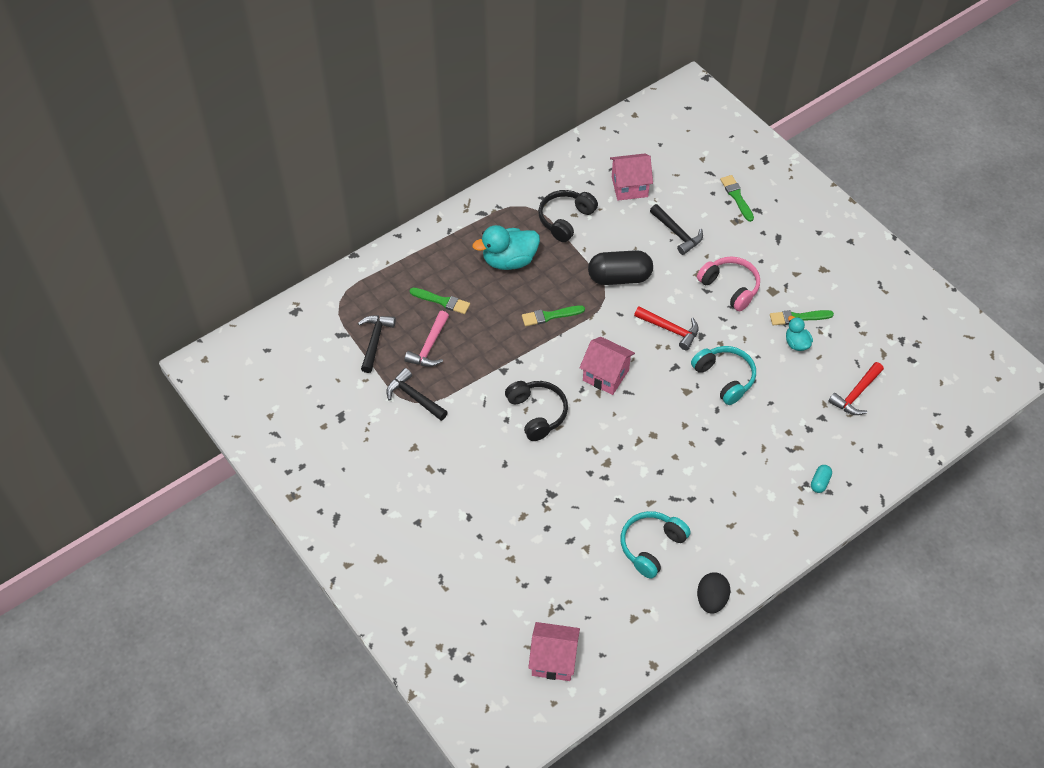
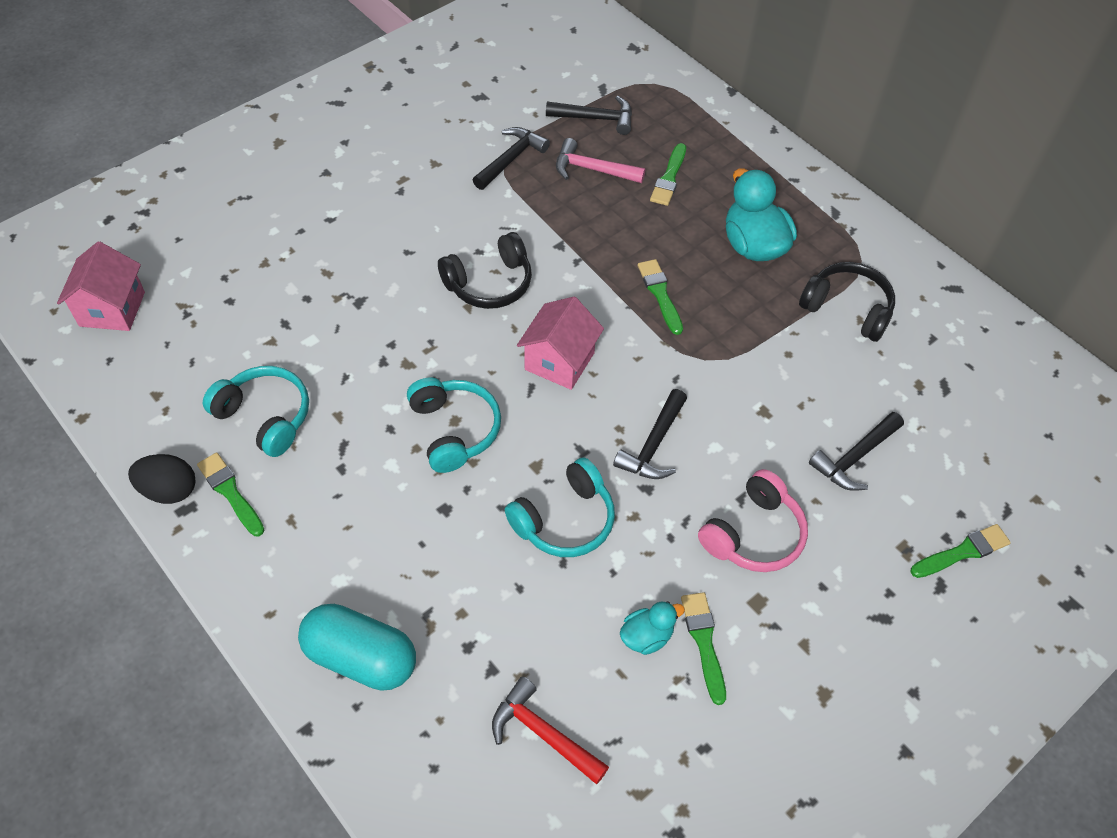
camera: 85 degrees right, 0 degrees up
(619, 277) = (747, 378): black capsule -> none
(629, 187) = (938, 391): pink house -> none
(661, 435) = (454, 430): none -> turquoise headphones
(670, 329) = (653, 445): red hammer -> black hammer
(711, 562) = (230, 492): none -> green brush
(820, 482) = (361, 657): turquoise capsule -> turquoise capsule, size x2.25

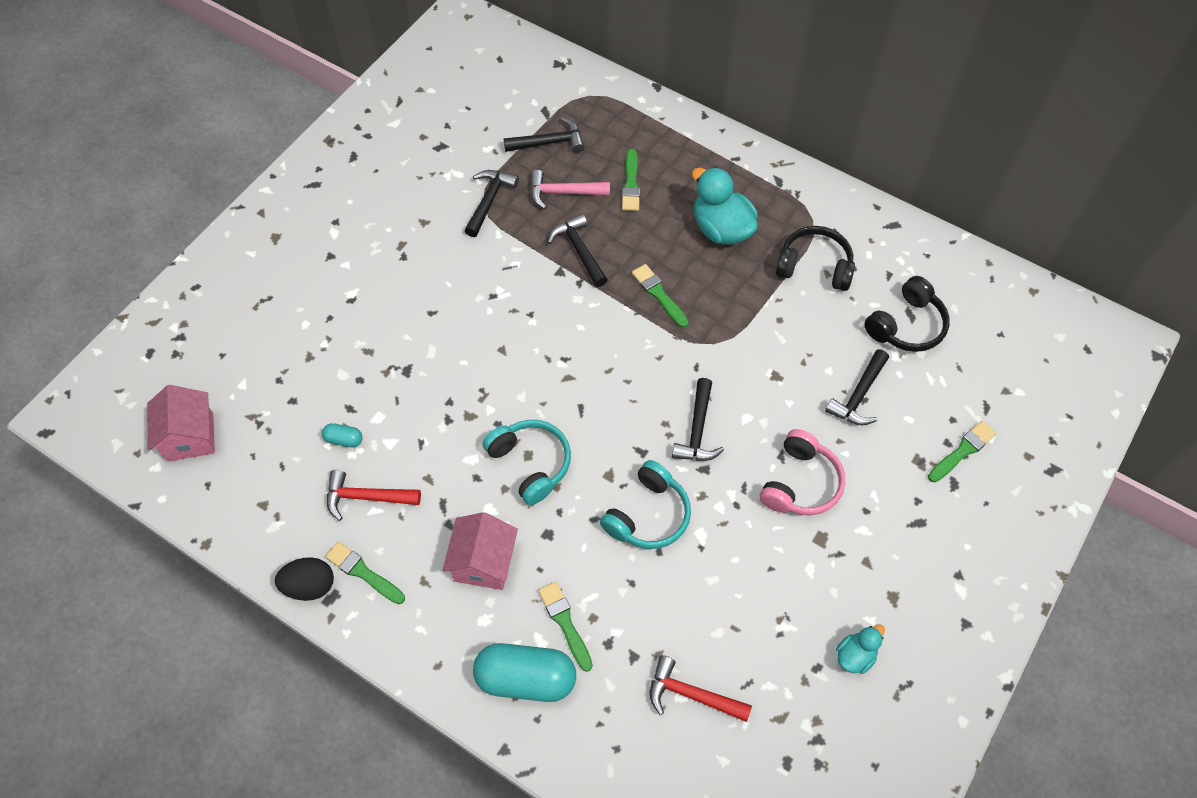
camera: 15 degrees left, 5 degrees up
(265, 416) = (366, 497): turquoise headphones -> red hammer
(266, 353) = (344, 439): none -> turquoise capsule
(489, 283) = (512, 323): black headphones -> black headphones (906, 325)
(559, 361) = (596, 378): pink house -> pink house (484, 562)
(588, 229) = (579, 250): none -> black hammer
(646, 636) = (745, 592): turquoise duck -> turquoise duck (855, 655)
(704, 642) = (790, 583): green brush -> green brush (565, 622)

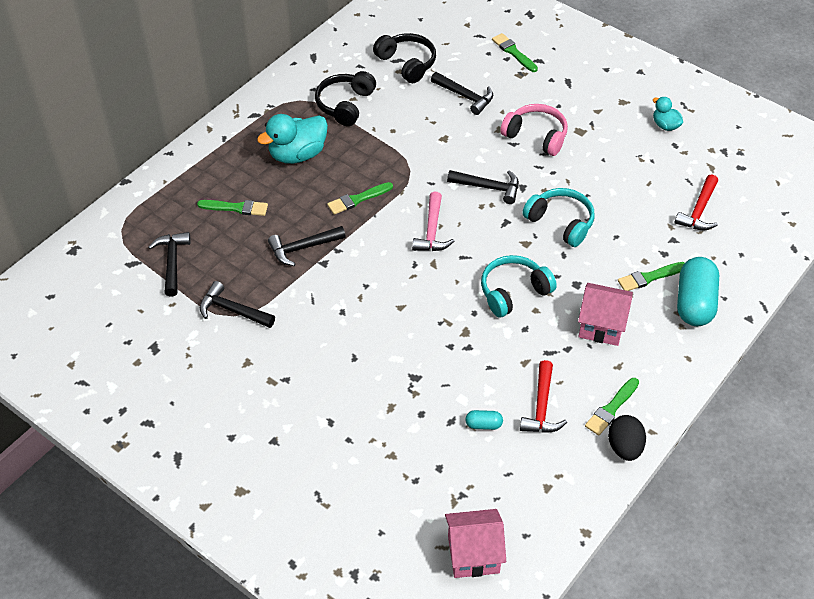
camera: 85 degrees left, 10 degrees down
(344, 439) = (483, 425): turquoise capsule -> turquoise capsule turned 75 degrees clockwise
(563, 193) = (235, 256): pink hammer -> pink hammer (432, 231)

